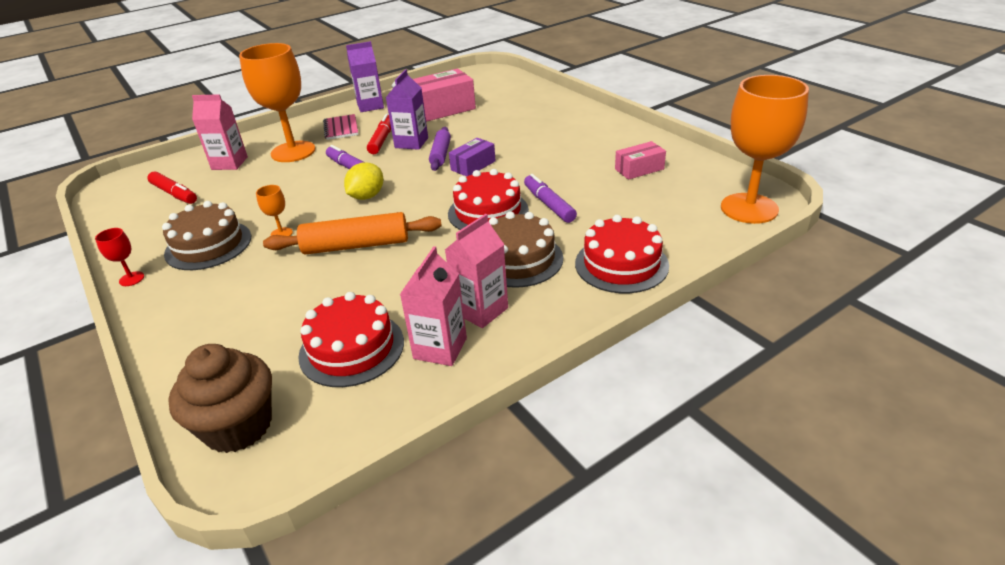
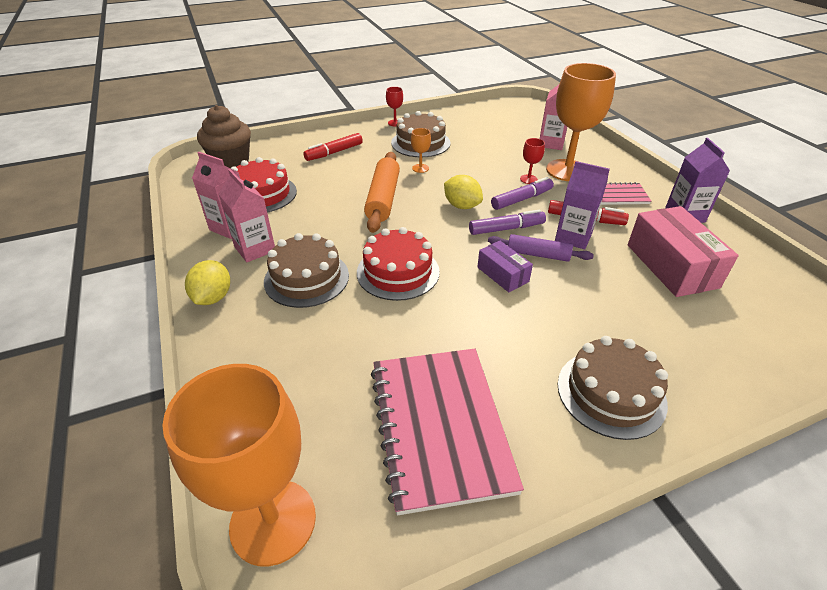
camera: 100 degrees right, 5 degrees up
(174, 194) = (504, 126): red marker -> red marker (334, 152)
(311, 168) = (528, 179): none -> red goblet
(549, 204) = (390, 317): purple marker -> purple marker (506, 229)
(575, 124) = (611, 393): none -> brown cake
(575, 310) = (213, 297): none -> yellow lemon
(621, 264) = (250, 344): red cake -> none
(639, 169) = (440, 426): pink box -> pink notebook

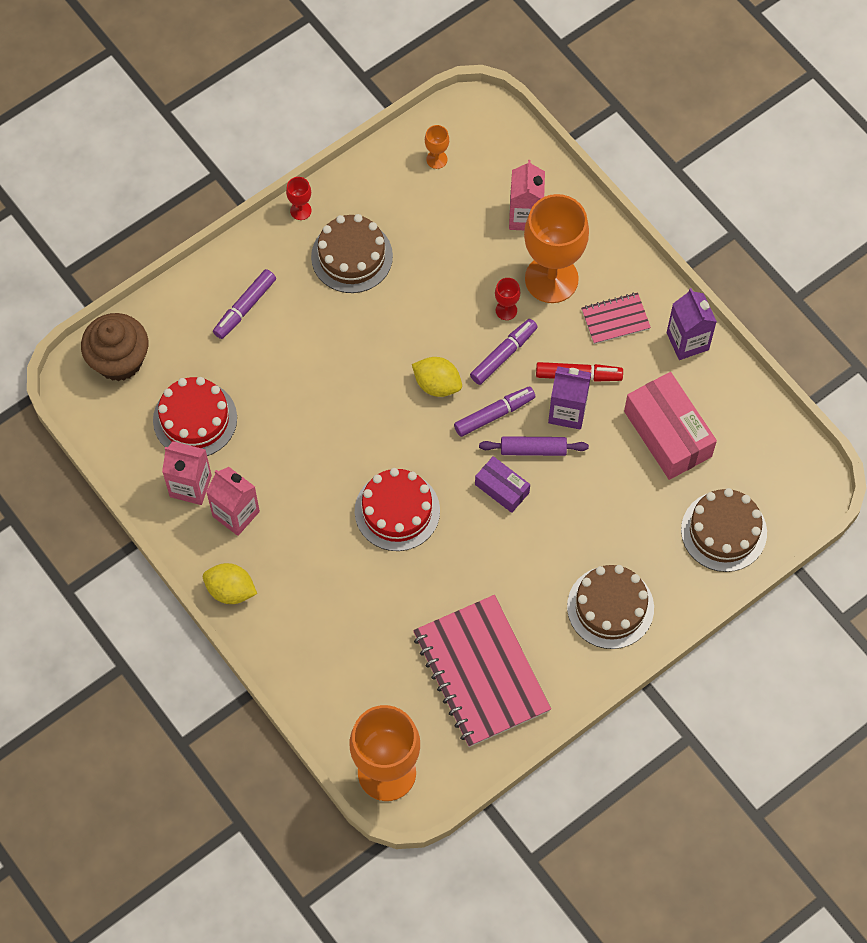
camera: 15 degrees left, 25 degrees up
(213, 297) = (230, 590): yellow lemon -> yellow lemon turned 60 degrees counterclockwise
(306, 278) = (309, 542): brown cake -> brown cake (723, 531)
(334, 152) = (245, 307): red marker -> purple marker
(383, 199) = (342, 392): orange rolling pin -> none
(420, 168) = (368, 318): orange goblet -> orange goblet (436, 159)

